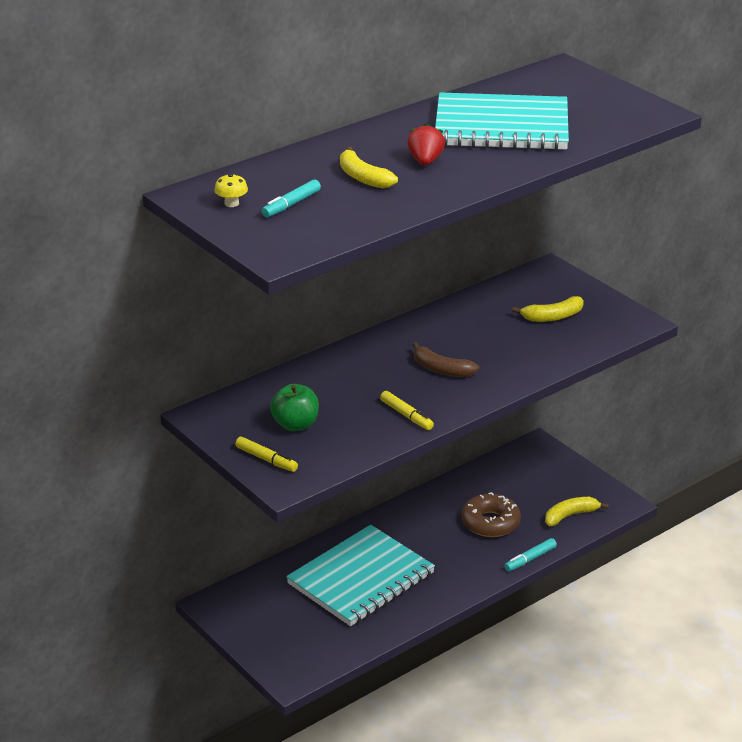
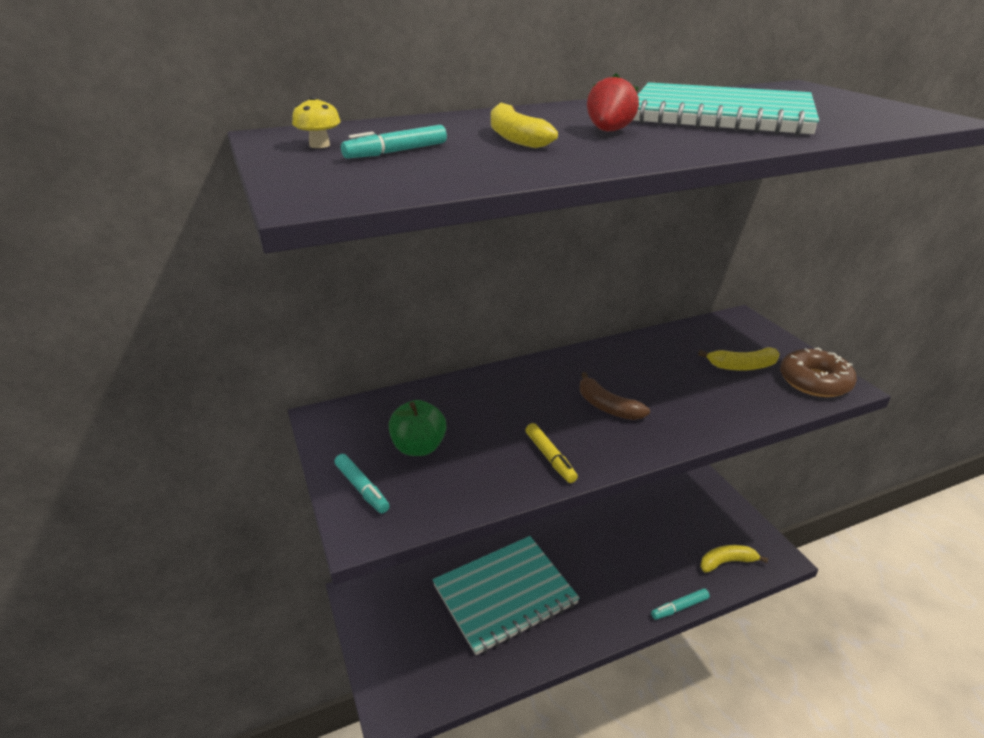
camera: 15 degrees right, 0 degrees up
(266, 459) = (362, 488): yellow marker -> turquoise marker
(490, 522) = (646, 554): brown donut -> brown donut (814, 381)

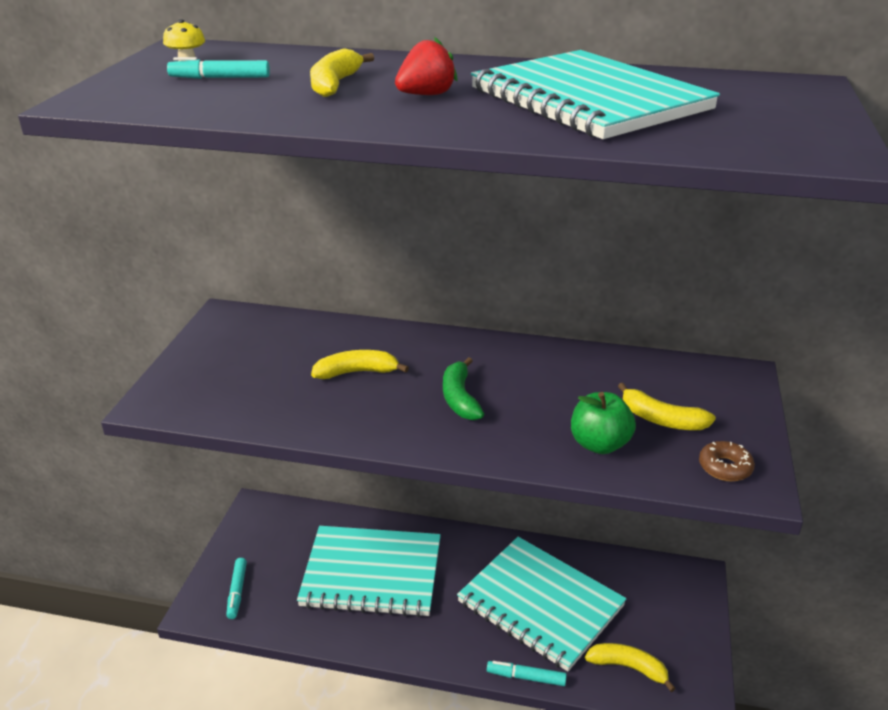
camera: 35 degrees right, 0 degrees up
(362, 488) = (186, 376): turquoise marker -> turquoise marker (237, 591)
(418, 447) = (261, 364): green apple -> green apple (599, 444)
(507, 420) = (357, 372): none -> yellow banana
(550, 457) = (350, 416): yellow marker -> none
(607, 406) = (460, 398): brown banana -> green banana
(637, 550) = (540, 604): none -> turquoise notebook
(814, 381) = (725, 467): brown donut -> brown donut, size x0.58

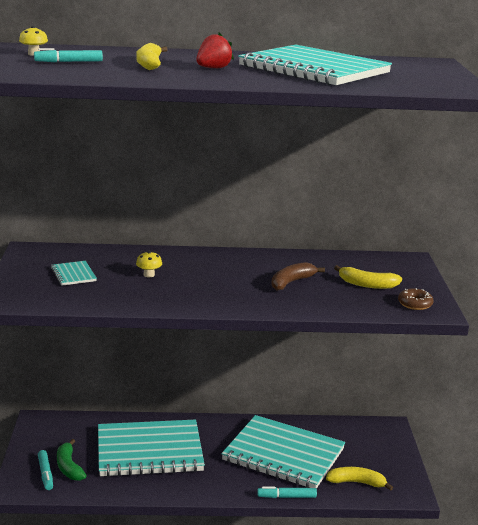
camera: 15 degrees left, 10 degrees down
(259, 363) = (73, 275): none -> turquoise notebook
(357, 372) = (149, 275): yellow banana -> yellow mushroom
(460, 398) = (229, 283): green banana -> green banana (69, 467)
(550, 404) = (291, 282): none -> brown banana
(599, 444) = (332, 299): green apple -> none

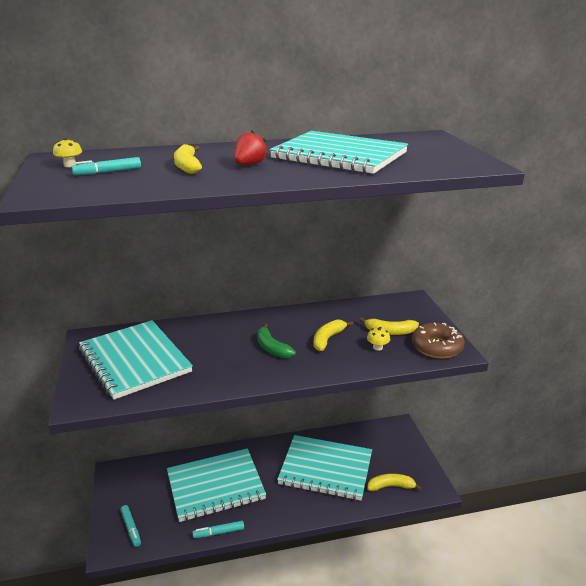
camera: 10 degrees left, 5 degrees up
(69, 467) = (150, 517): green banana -> green banana (272, 348)
(73, 275) = (134, 361): turquoise notebook -> turquoise notebook, size x2.45
(149, 275) = (203, 350): yellow mushroom -> yellow mushroom (377, 347)
(287, 497) = (340, 512): turquoise marker -> turquoise marker (219, 532)
(291, 282) = (328, 339): brown banana -> yellow banana
(415, 304) = (437, 347): brown donut -> brown donut, size x1.72

